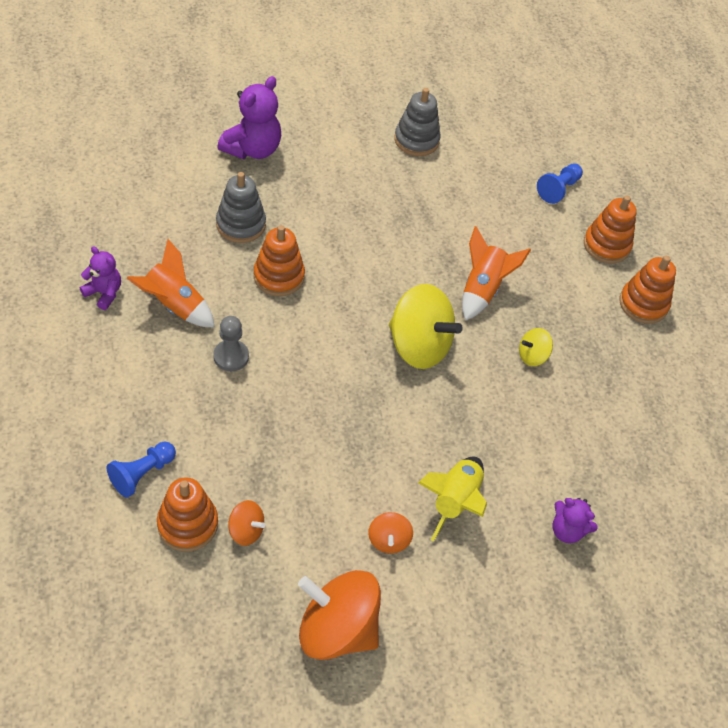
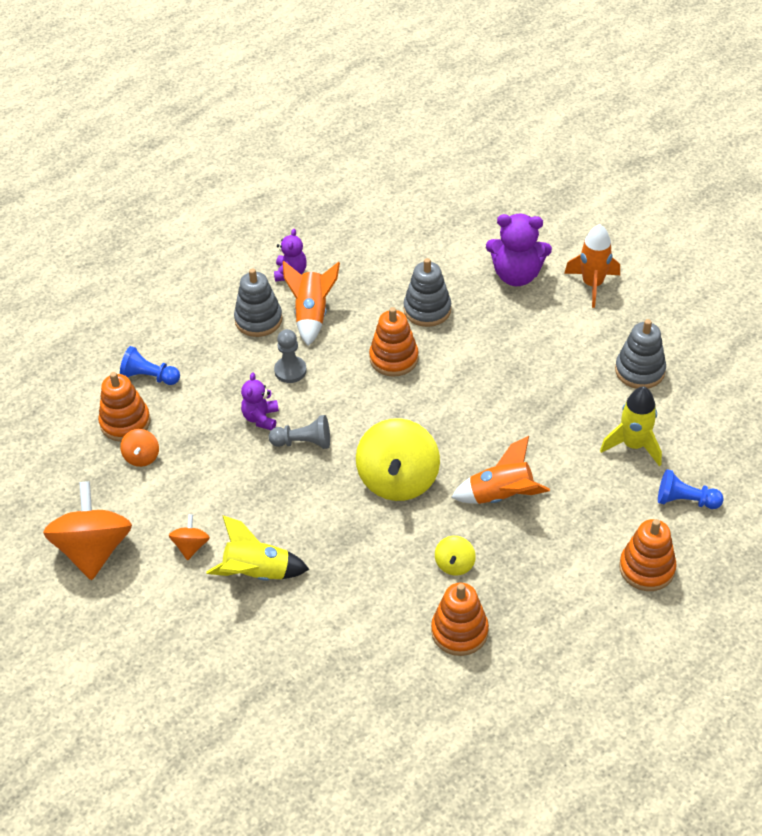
camera: 70 degrees right, 5 degrees down
(144, 348) = (258, 320): none -> grey stacking toy
(304, 113) = (592, 284): none -> orange rocket
(327, 390) = (303, 442): none -> grey pawn
(388, 540) = (191, 546): orange spinning top -> orange spinning top turned 120 degrees clockwise
(487, 186) = (633, 445): none -> yellow rocket
(532, 356) = (454, 564): yellow spinning top -> yellow spinning top turned 120 degrees counterclockwise
(567, 530) = (283, 665): purple teddy bear -> purple teddy bear (261, 418)
(643, 304) = (596, 628): orange stacking toy -> orange stacking toy (459, 631)

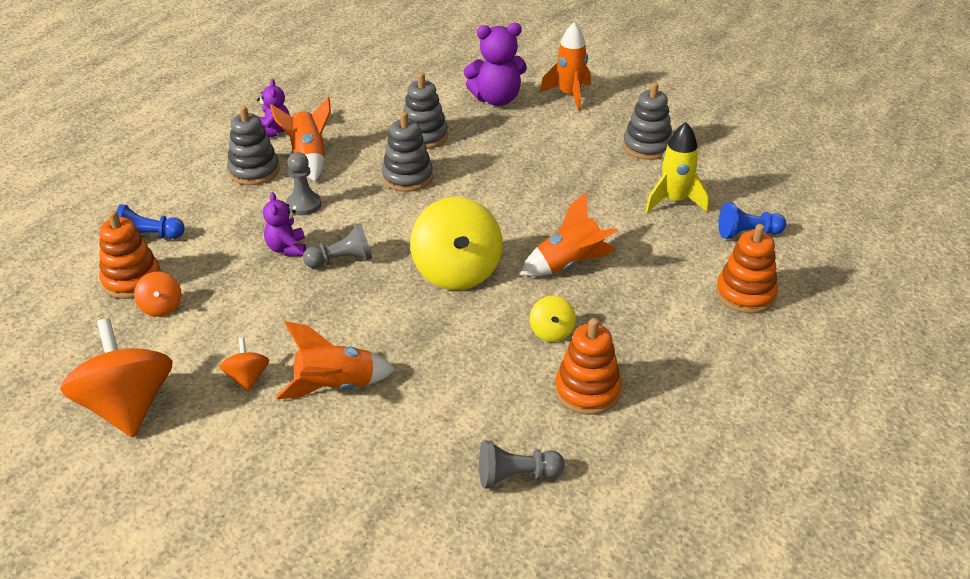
camera: 20 degrees left, 10 degrees down
(257, 573) = (335, 387): yellow rocket -> orange rocket
(369, 694) = (516, 476): none -> grey pawn
(394, 358) = (407, 177): orange stacking toy -> grey stacking toy

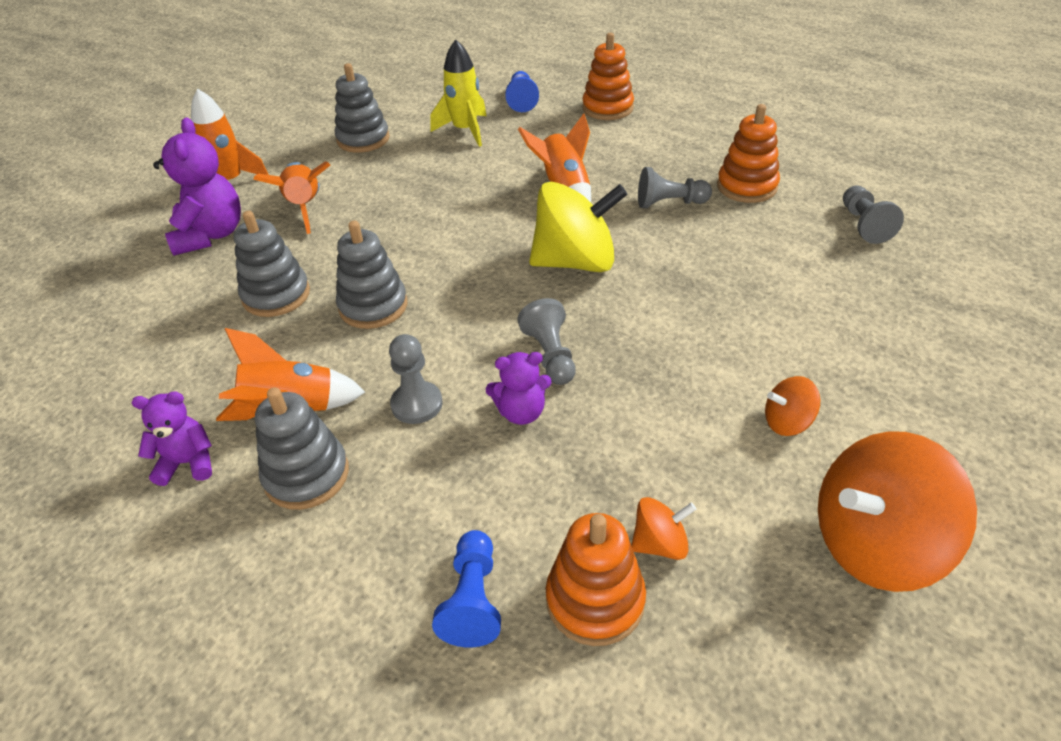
camera: 85 degrees left, 5 degrees up
(335, 387) = (783, 344): orange rocket -> orange rocket (304, 208)
(551, 332) = (669, 203): yellow spinning top -> grey pawn

